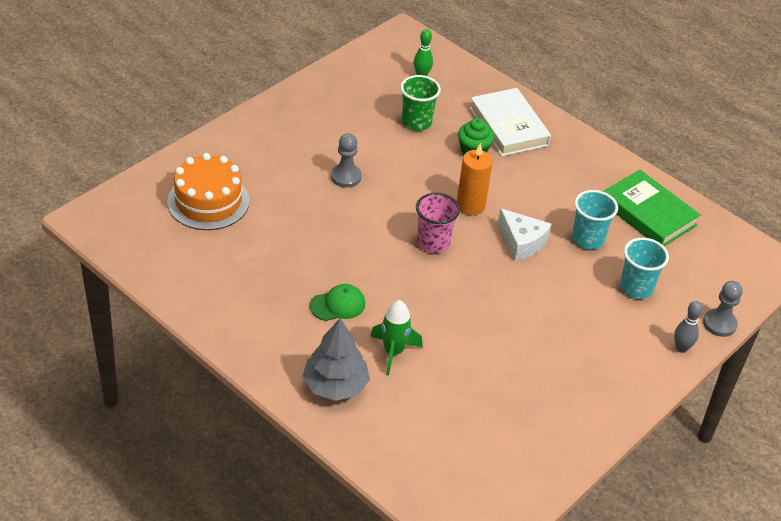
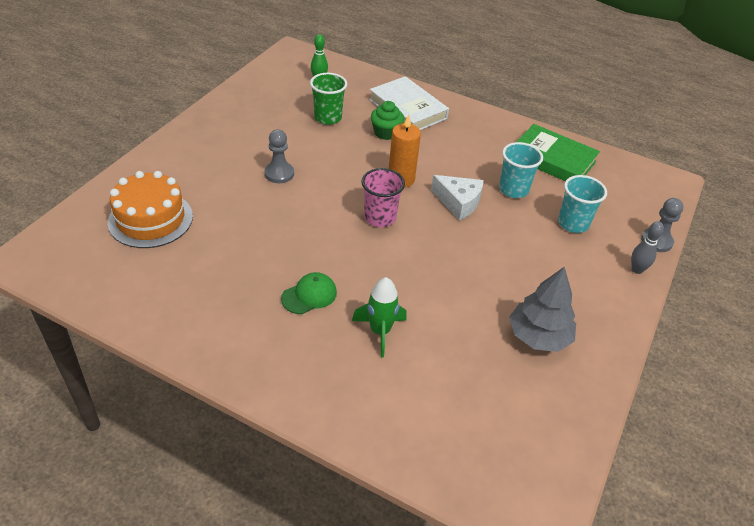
camera: 15 degrees left, 0 degrees up
(335, 385) = (333, 381): grey tree -> grey tree (539, 336)

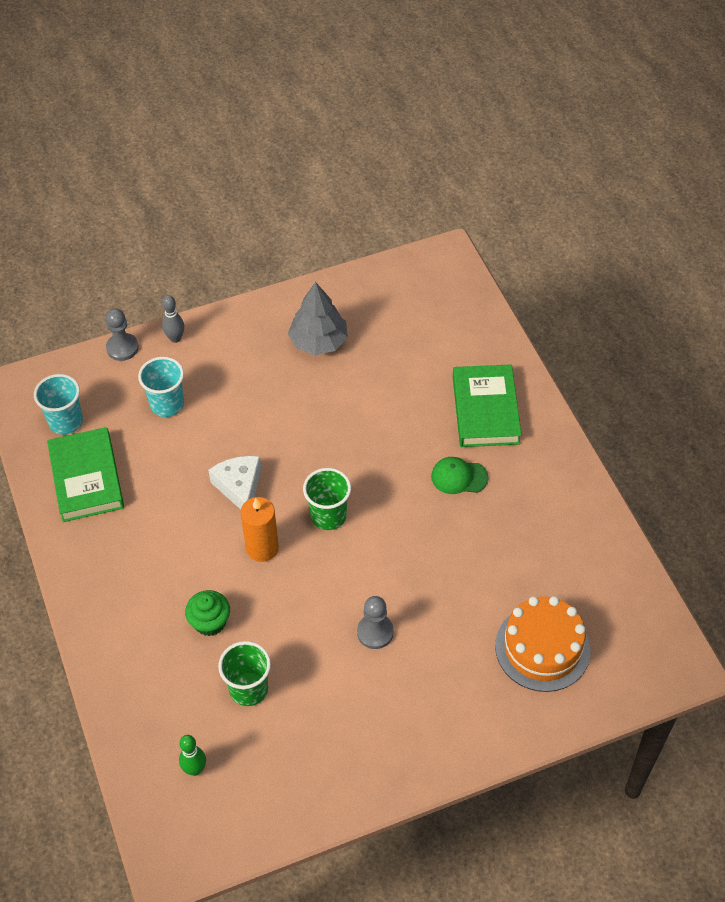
camera: 135 degrees left, 10 degrees up
(337, 365) = (485, 410): none -> green book
(380, 218) = (328, 516): pink cup -> green cup
(380, 331) = (431, 415): green rocket -> none
(407, 109) = (145, 645): white book -> none
(513, 189) = (171, 469): turquoise cup -> turquoise cup (66, 422)

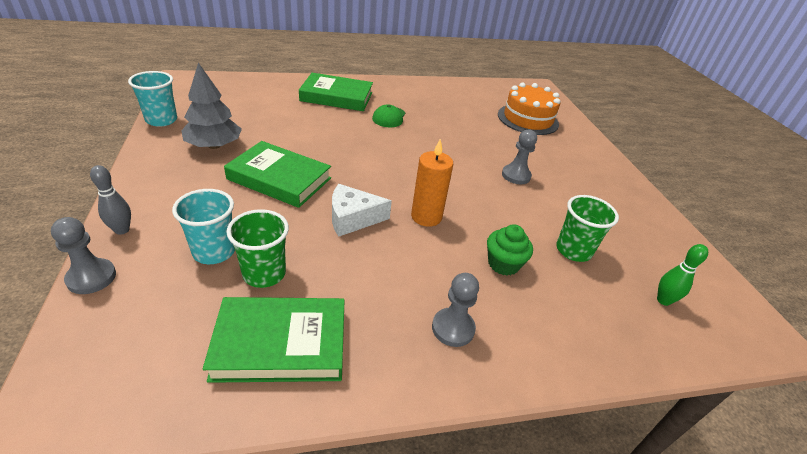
camera: 85 degrees left, 15 degrees down
(66, 422) = (169, 356): turquoise cup -> turquoise cup (161, 120)
(122, 586) = (453, 328): none -> grey pawn
(282, 412) = (279, 179): none -> green book
(328, 516) = (403, 176): green cup -> green cup (264, 273)

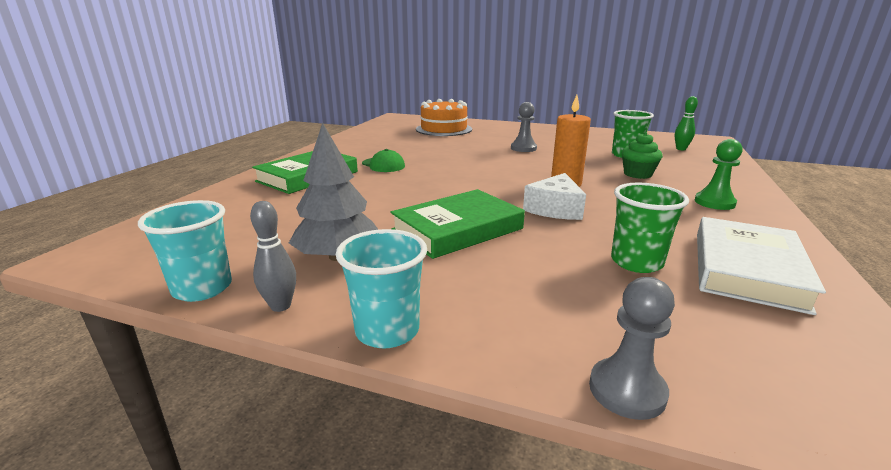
camera: 55 degrees left, 15 degrees down
(122, 230) = (511, 352): grey bowling pin -> grey bowling pin (280, 306)
(214, 252) = (589, 285): turquoise cup -> turquoise cup (387, 331)
(281, 344) = (747, 269): green book -> white book
(453, 328) = (714, 202): grey pawn -> green pawn

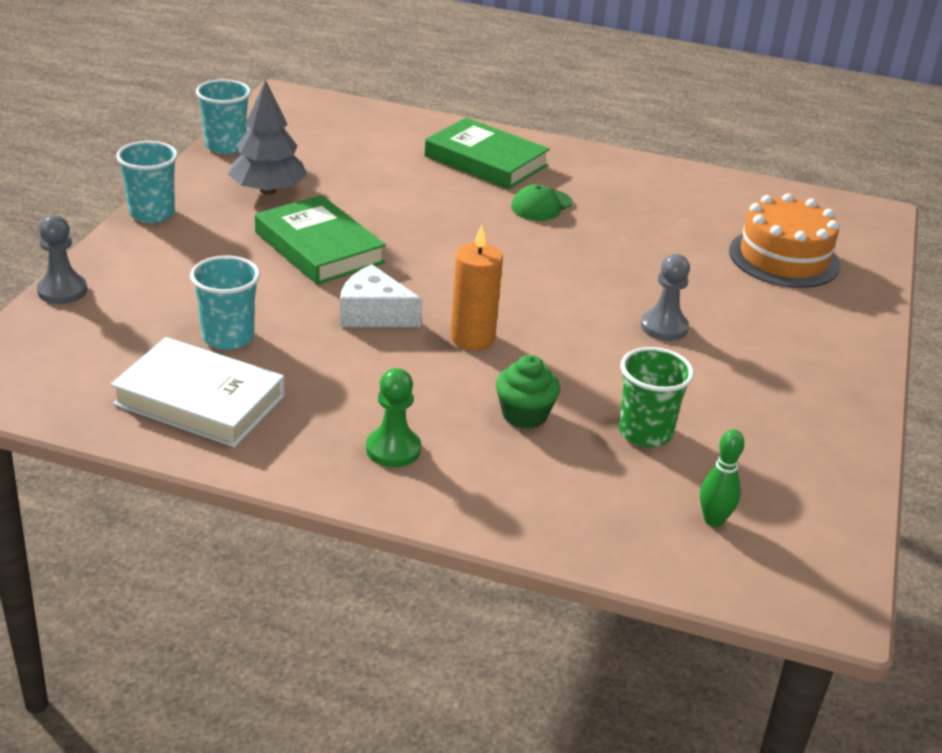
camera: 85 degrees right, 10 degrees up
(280, 306) = (194, 175): grey bowling pin -> none
(636, 262) = (228, 337): green cup -> turquoise cup

